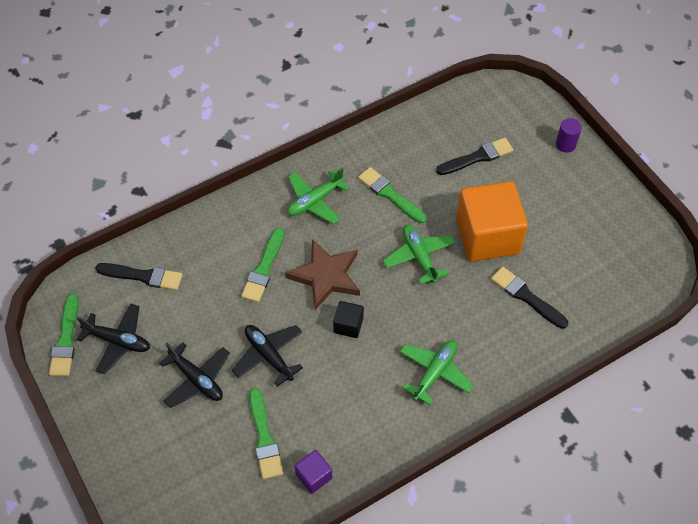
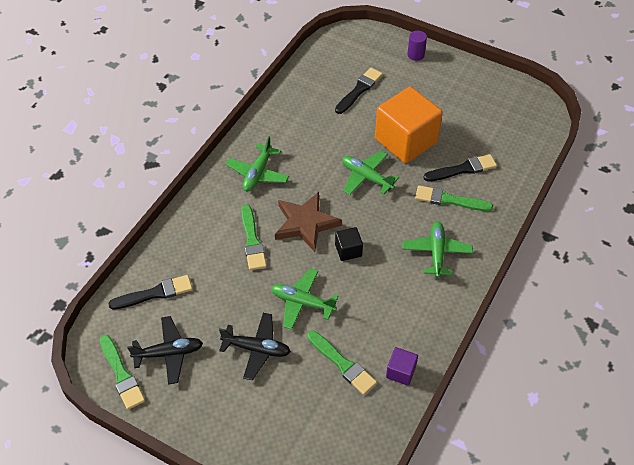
camera: 30 degrees left, 5 degrees down
(269, 355) = (302, 302): black plane -> green plane
(390, 194) = (313, 143): green brush -> green brush (449, 200)
(526, 296) = (463, 169): black brush -> black brush turned 150 degrees clockwise

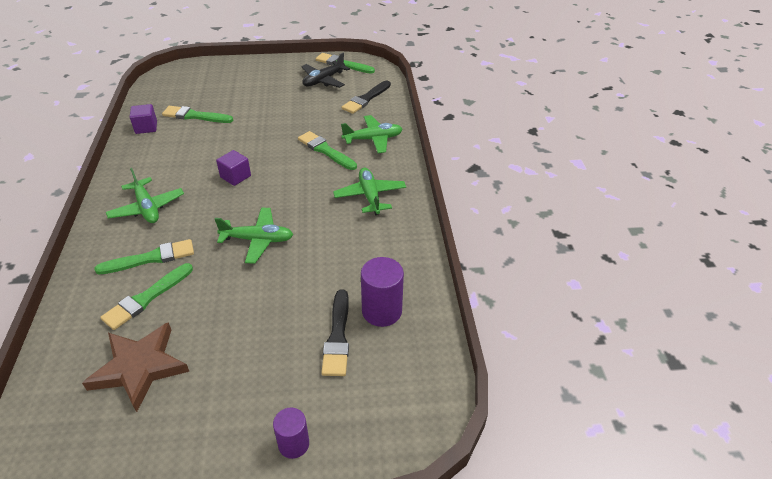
camera: 145 degrees right, 10 degrees down
(256, 349) = (265, 101): black plane -> none
(302, 302) = (251, 133): green plane -> green plane (373, 139)
(305, 223) = (289, 179): brown star -> brown star (139, 367)
(323, 91) = (381, 311): none -> purple cylinder
(348, 250) = (235, 176): black cube -> purple cube
(406, 140) = (235, 299): orange cube -> none
(463, 169) = (146, 298): black brush -> green brush

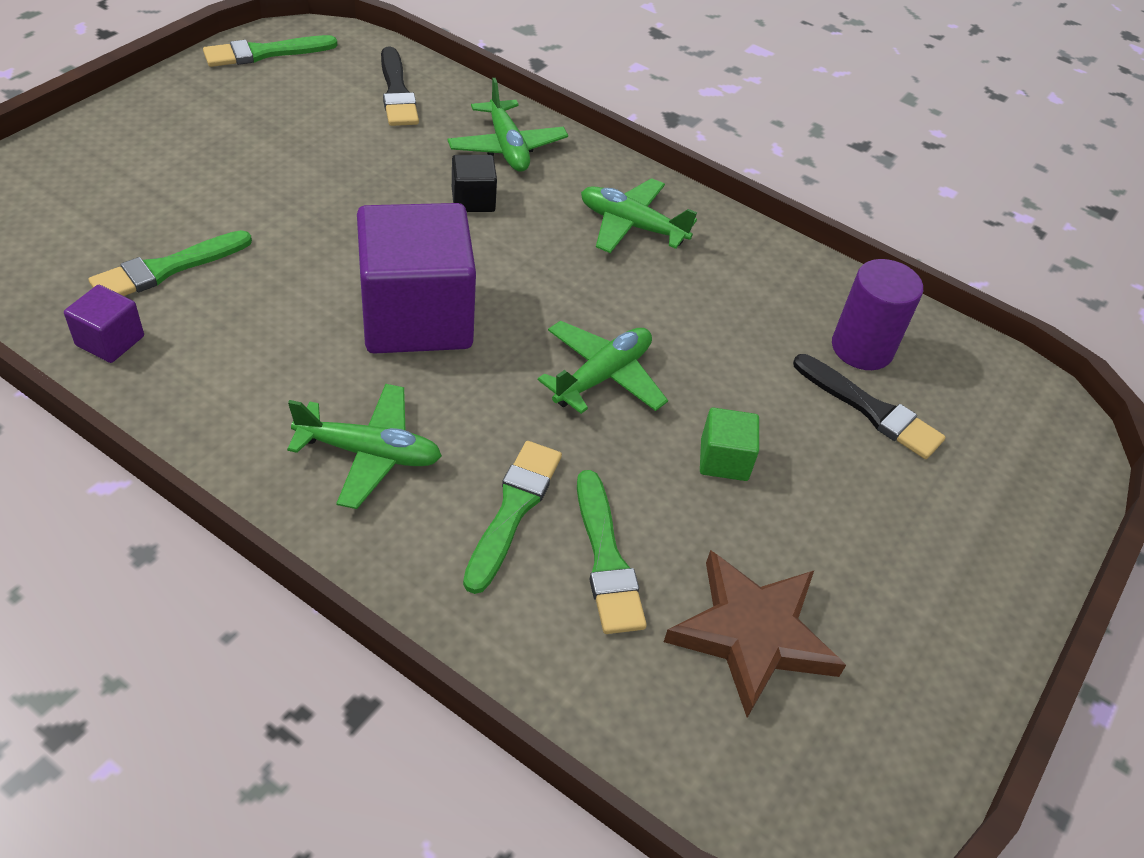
camera: 55 degrees left, 5 degrees up
(235, 176) = (416, 317): purple cube -> purple cube, size x2.27
(244, 303) = (724, 460): none -> green cube
(293, 444) = (1012, 545): purple cylinder -> none
(323, 80) = (281, 94): black plane -> none
(325, 150) = (473, 200): green brush -> black cube
(373, 139) = (507, 147): green plane -> green plane turned 135 degrees clockwise

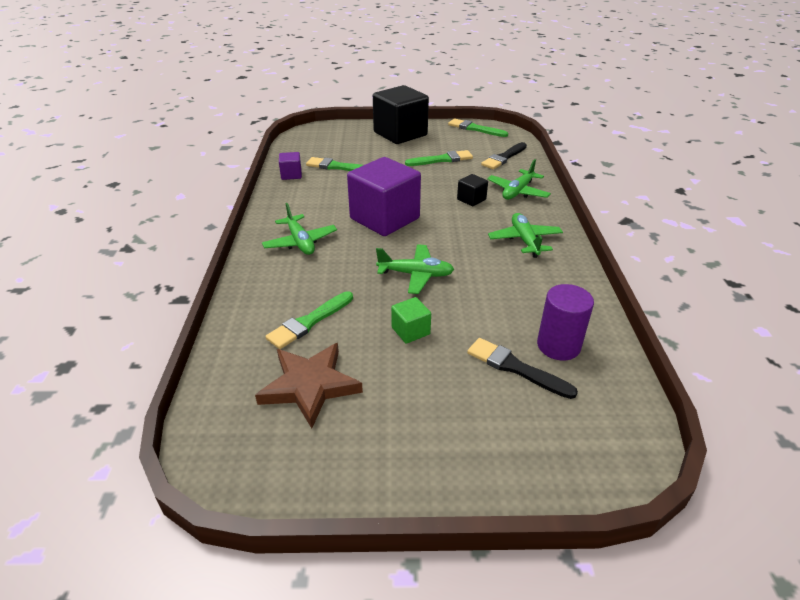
camera: 60 degrees right, 10 degrees down
(156, 130) = (400, 134): none -> black cube
(513, 509) = (309, 286): green brush -> green brush (442, 160)
(871, 410) = (515, 368): black brush -> black brush turned 120 degrees clockwise

